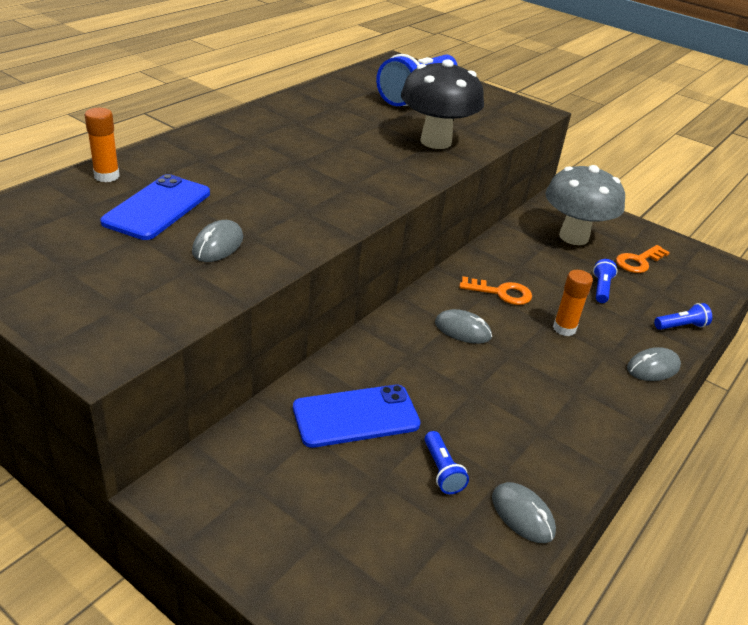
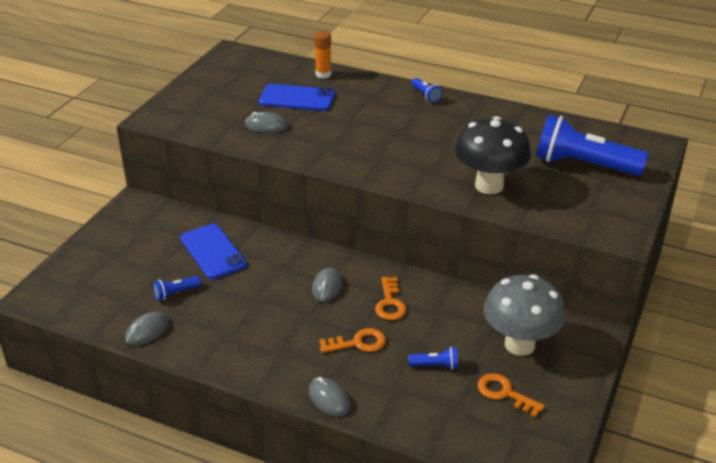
camera: 80 degrees right, 0 degrees up
(564, 328) = (358, 343): orange glue stick -> orange key
(681, 326) = (403, 421): blue flashlight -> blue flashlight (426, 95)

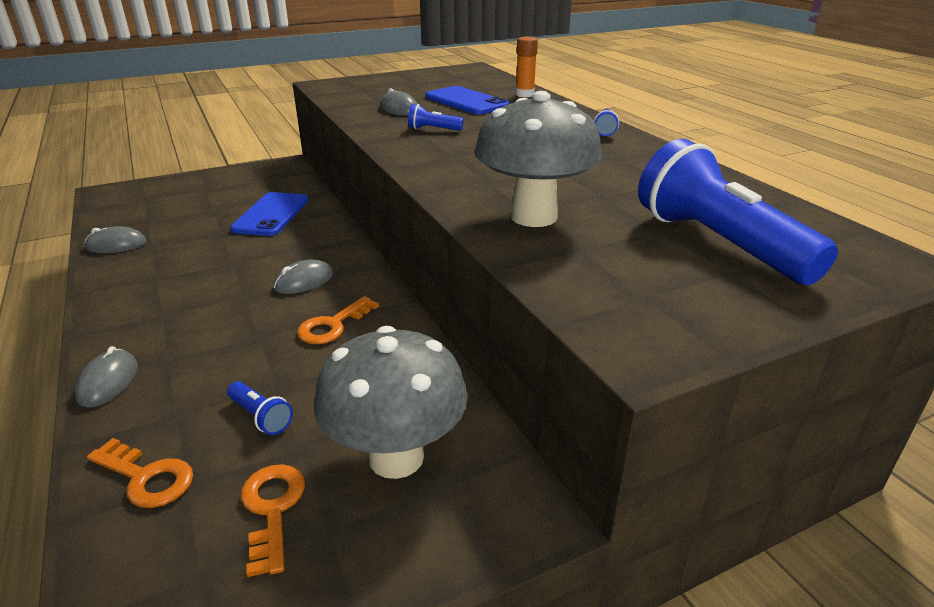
camera: 40 degrees right, 5 degrees down
(175, 293) = (188, 229): blue flashlight -> blue flashlight (433, 129)
(358, 343) = (235, 345): orange key -> orange key (146, 477)
(489, 186) = (533, 217): black mushroom -> grey mushroom

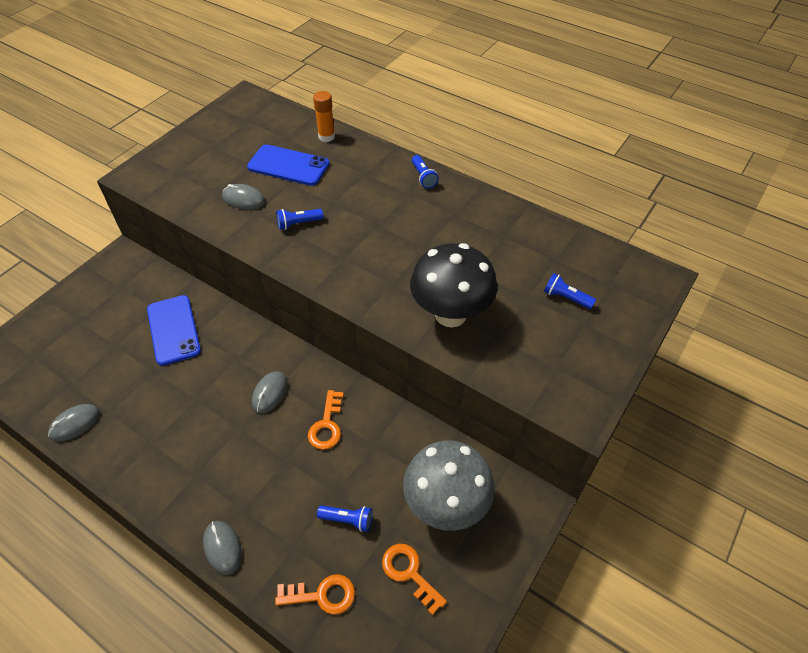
camera: 30 degrees left, 20 degrees up
(533, 217) = (450, 314): grey mushroom -> black mushroom
(718, 244) = (566, 298): blue flashlight -> blue flashlight, size x0.42

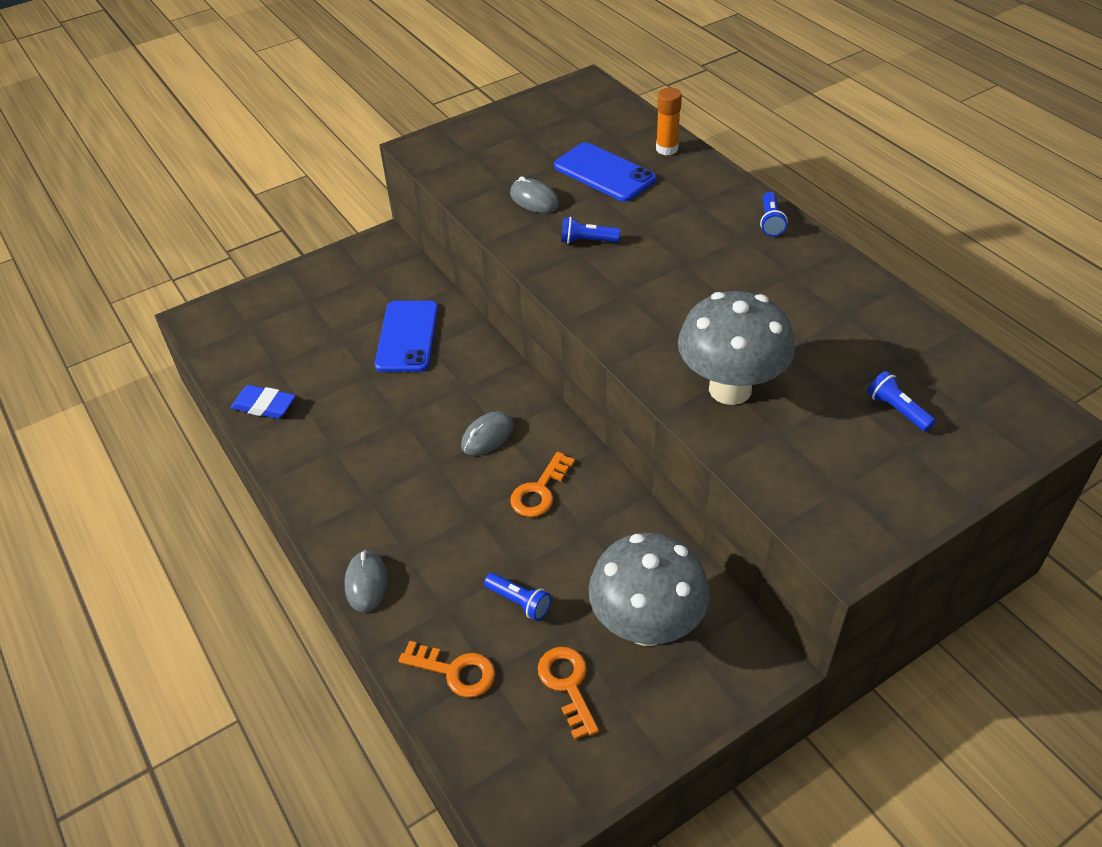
camera: 25 degrees right, 5 degrees down
(75, 424) = (264, 406): grey mouse -> blue eraser
(450, 314) = (730, 389): black mushroom -> grey mushroom

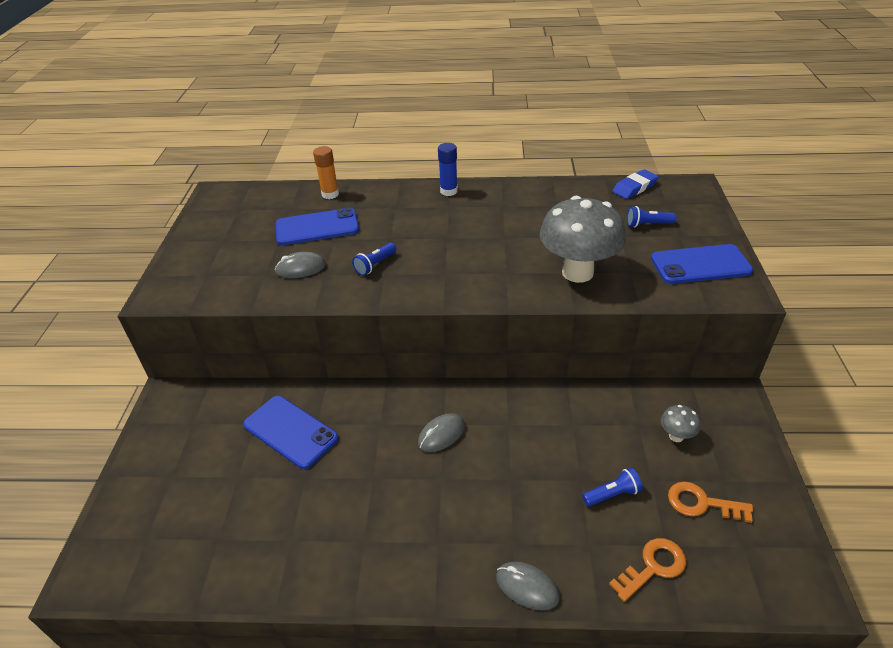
camera: 55 degrees left, 5 degrees down
(264, 406) = (260, 572): blue eraser -> blue eraser (634, 187)
(487, 436) = (441, 434): grey mouse -> grey mouse turned 60 degrees clockwise
(539, 491) = (519, 432): orange key -> none
(646, 626) = (676, 436): grey mushroom -> grey mushroom, size x0.43
(770, 222) = (448, 191): blue flashlight -> blue glue stick
(862, 490) = (700, 265): none -> blue phone

